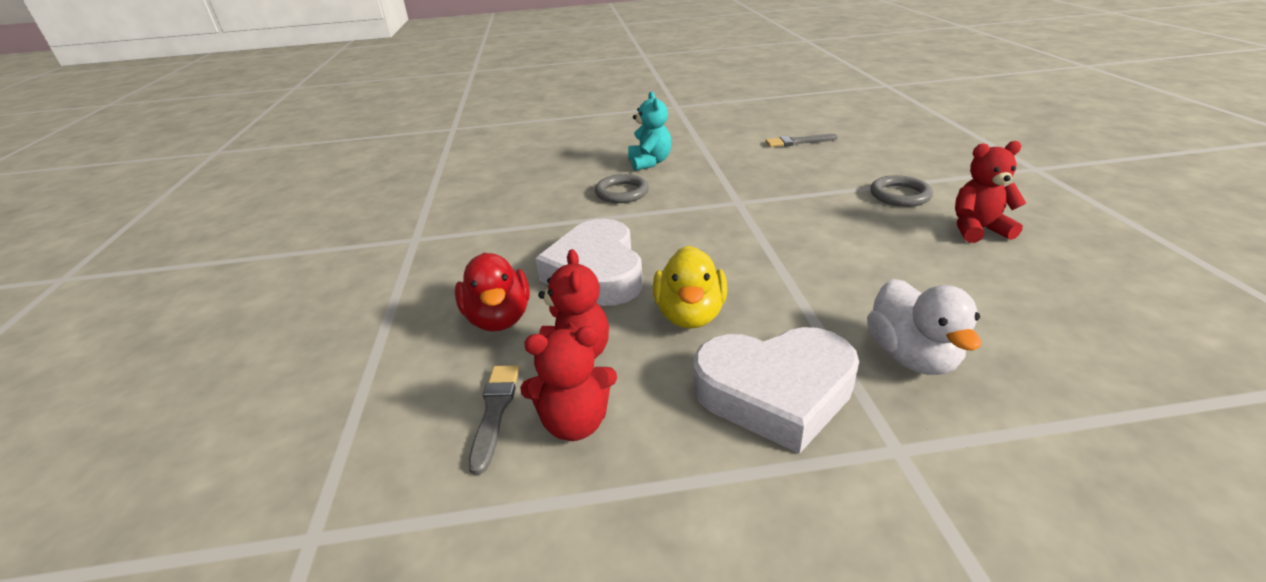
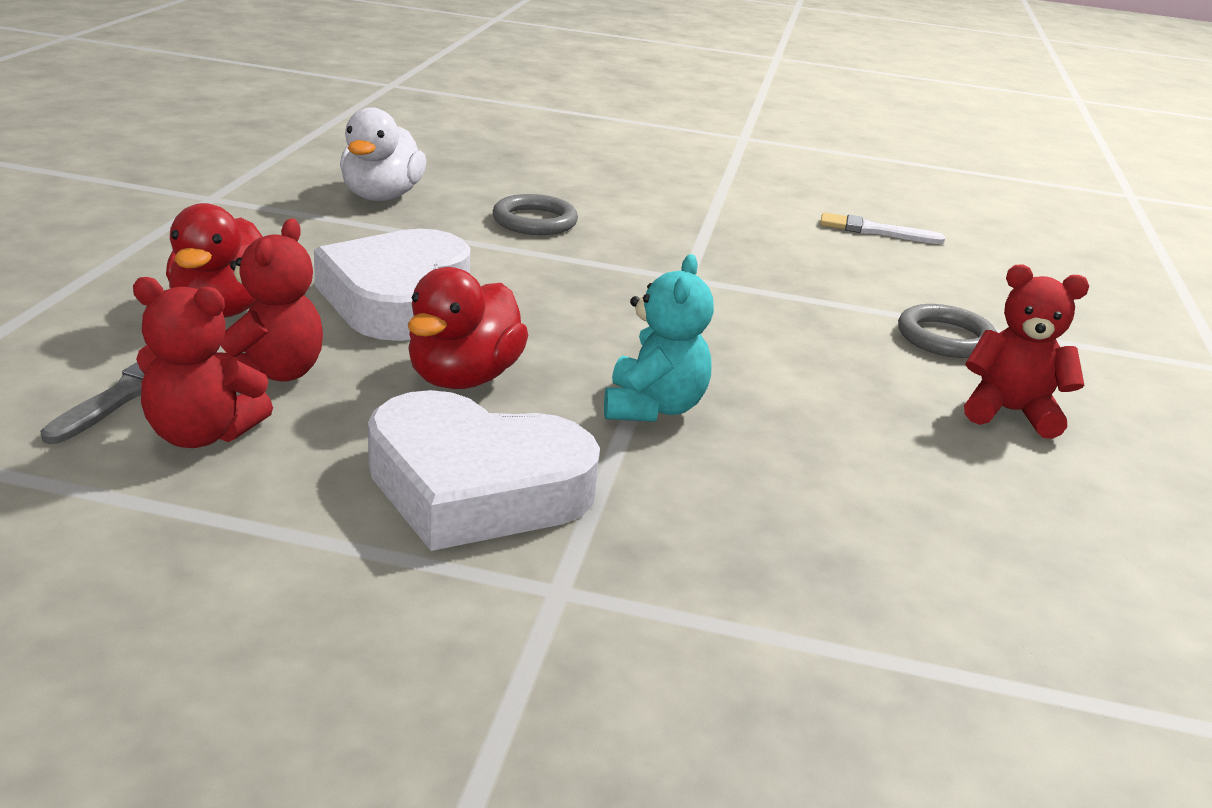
camera: 15 degrees right, 5 degrees down
(649, 162) = (617, 197): turquoise teddy bear -> turquoise teddy bear (653, 408)
(690, 315) = (463, 378): yellow duck -> red duck
(798, 142) = (875, 231): grey brush -> white brush
(911, 356) = (704, 512): white duck -> white duck (381, 196)

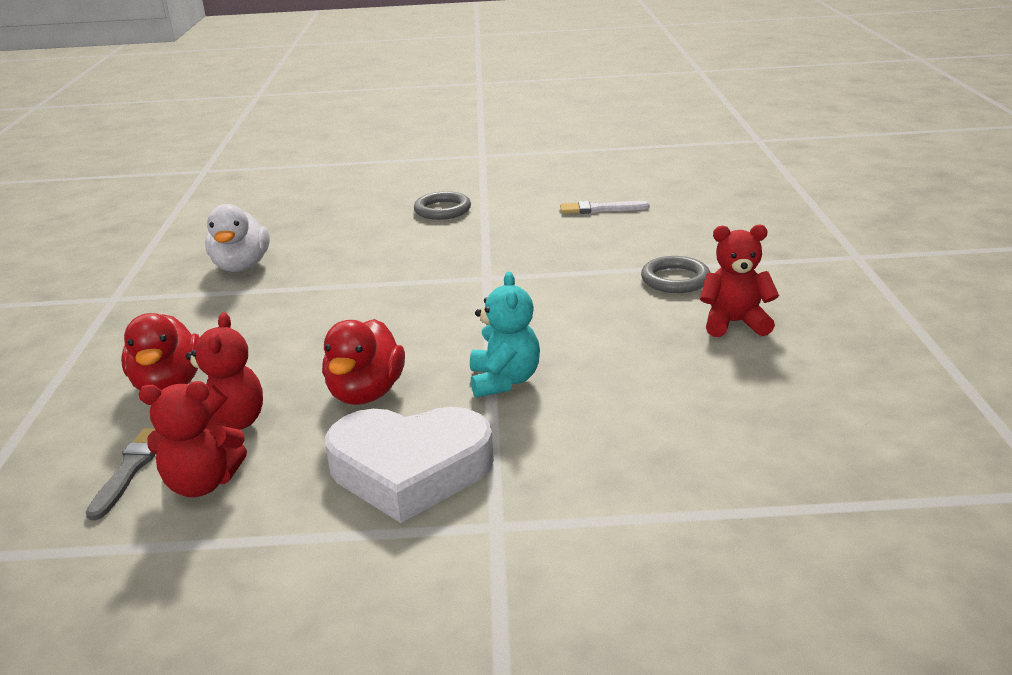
camera: 10 degrees left, 0 degrees up
(397, 298) = (291, 344): white heart -> none
(534, 221) = (362, 259): grey ring -> grey ring (442, 210)

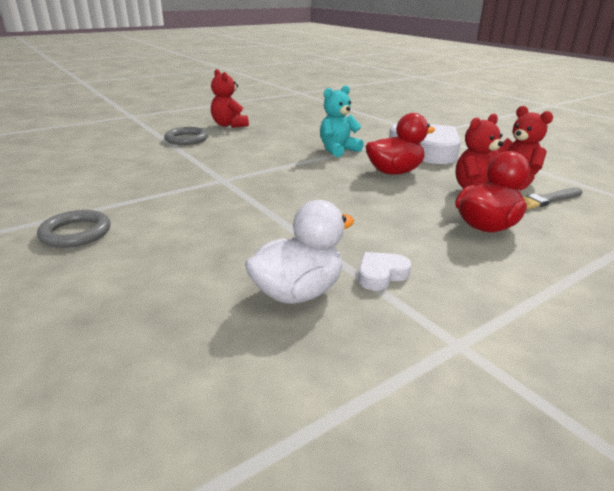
camera: 125 degrees left, 0 degrees up
(207, 300) = (381, 275): none -> white heart
(600, 209) = (63, 173): white brush -> none

